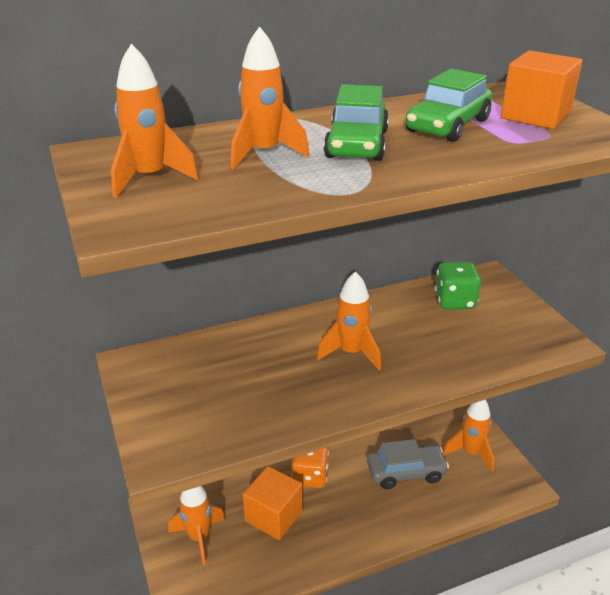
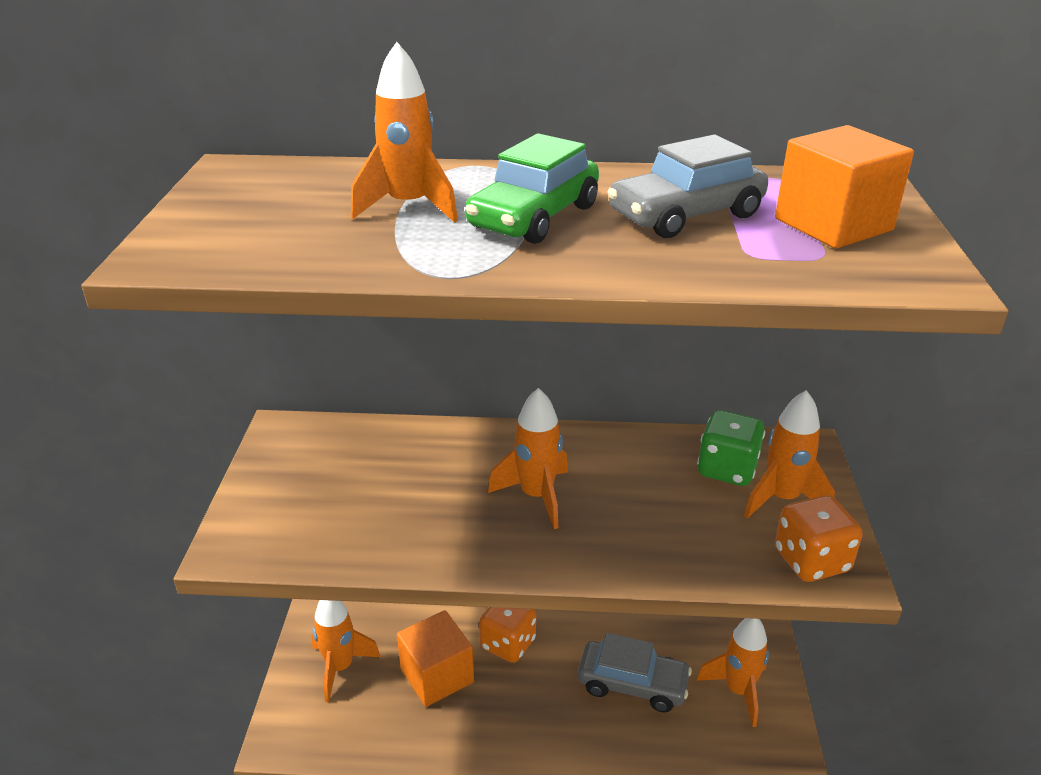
camera: 25 degrees right, 0 degrees up
(150, 178) = (253, 211): orange rocket -> orange rocket (782, 499)
(447, 126) = (686, 215): green car -> grey car
(541, 341) = (811, 561): none -> orange dice

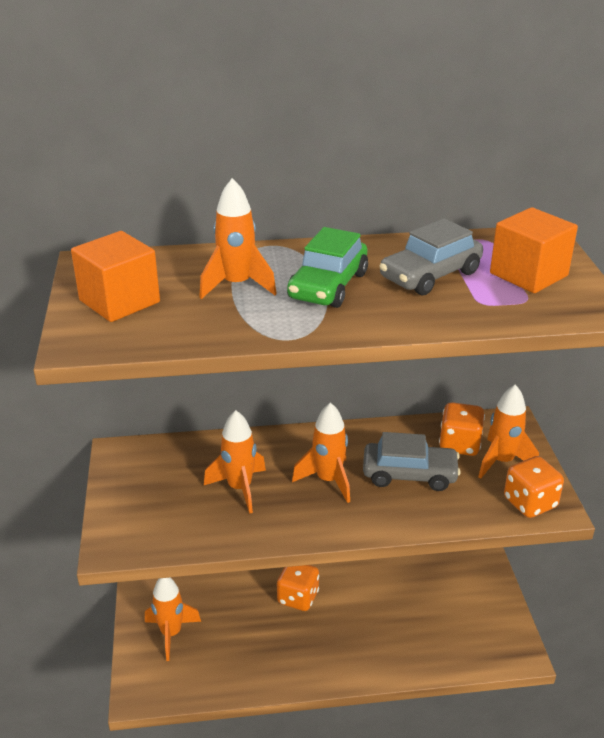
camera: 10 degrees left, 0 degrees up
(437, 675) = (249, 629): orange cube -> orange cube (119, 301)
(632, 684) = (398, 614): grey car -> grey car (409, 474)
(727, 469) = (459, 444): green dice -> orange dice
(738, 690) = (476, 608): orange rocket -> orange rocket (239, 488)

